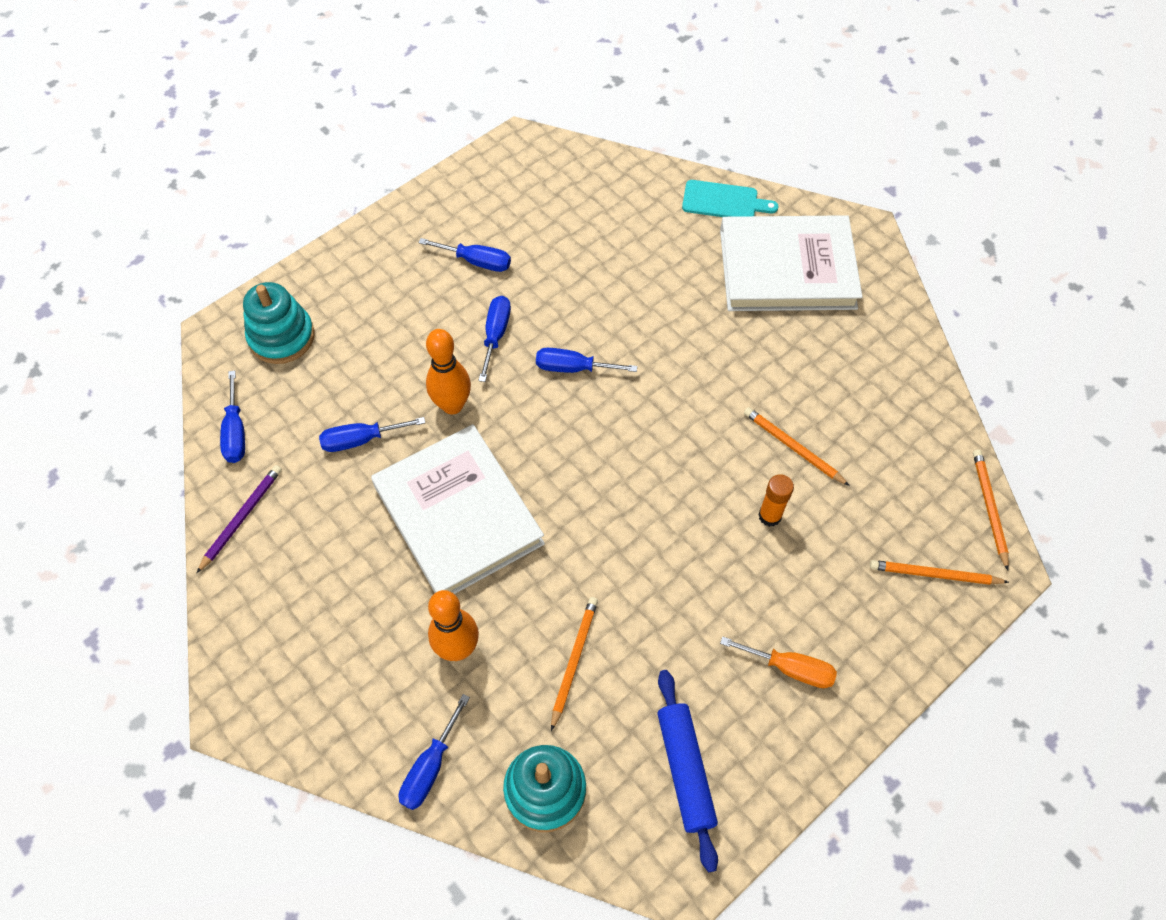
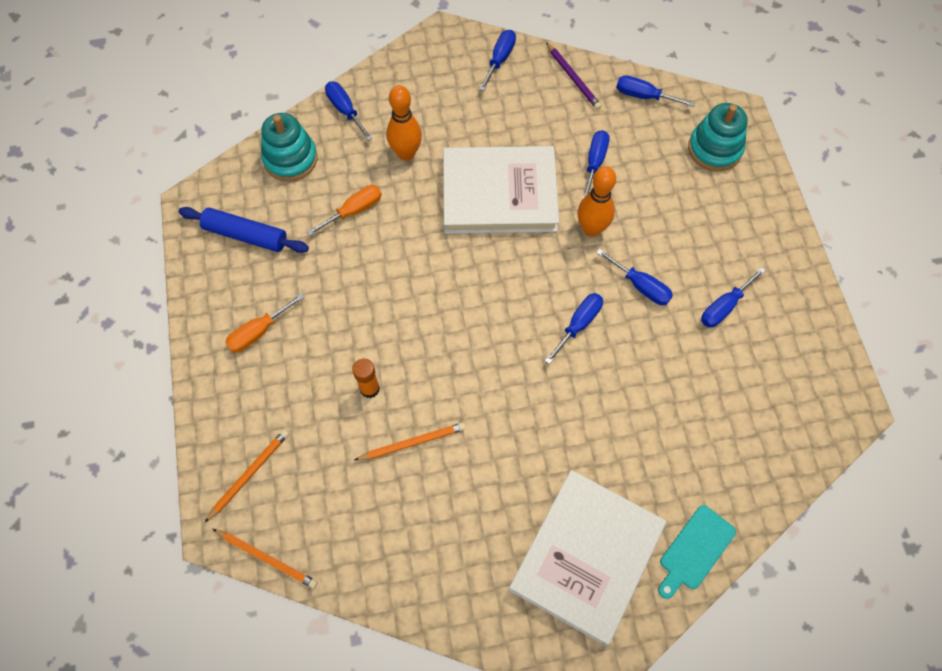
camera: 120 degrees right, 5 degrees up
(249, 617) = (500, 59): none -> blue screwdriver
(574, 660) = (354, 211): orange pencil -> orange screwdriver

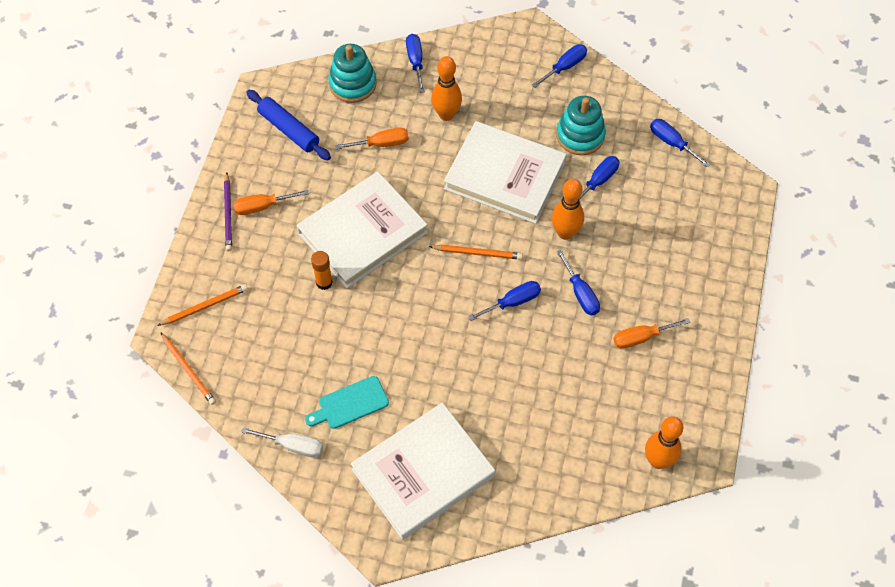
camera: 25 degrees right, 5 degrees down
(383, 316) = (363, 233): none -> white book
(412, 442) = (336, 335): orange pencil -> orange pencil (477, 253)
(430, 593) = (293, 446): none -> white screwdriver
(573, 78) = (619, 105): purple pencil -> purple pencil (228, 214)
(695, 550) = (510, 506): turquoise cutting board -> turquoise cutting board (350, 404)
(714, 149) = (708, 210): turquoise stacking toy -> turquoise stacking toy (580, 135)
(724, 307) = (641, 337): blue screwdriver -> orange screwdriver
(812, 430) = (658, 461): none -> orange bowling pin

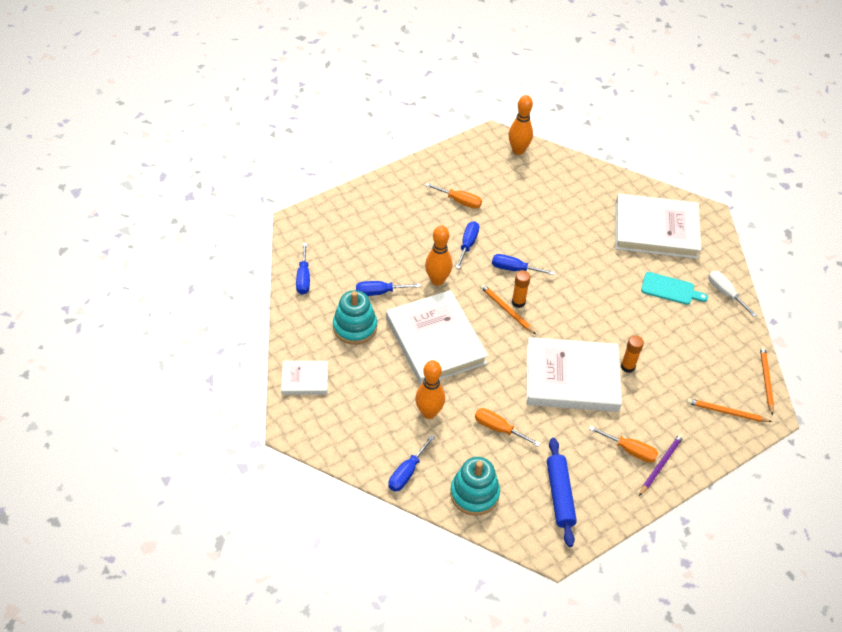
camera: 140 degrees left, 10 degrees down
(475, 269) = (518, 302): none -> orange glue stick
(565, 67) = (305, 379): blue screwdriver -> white book

